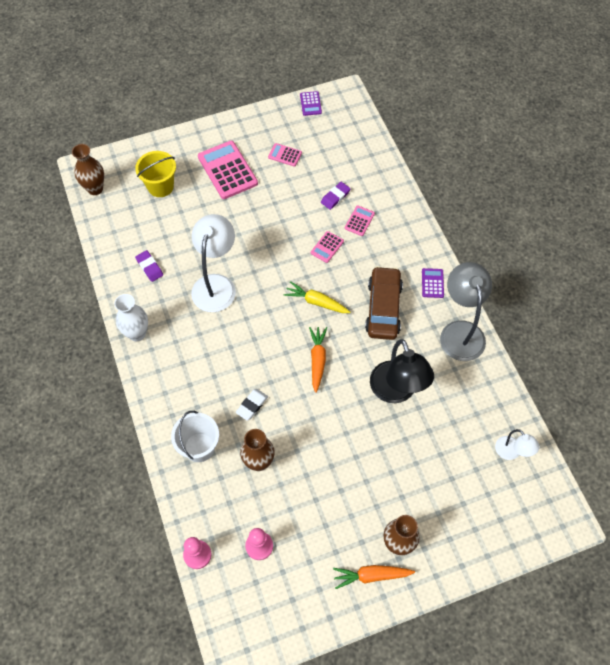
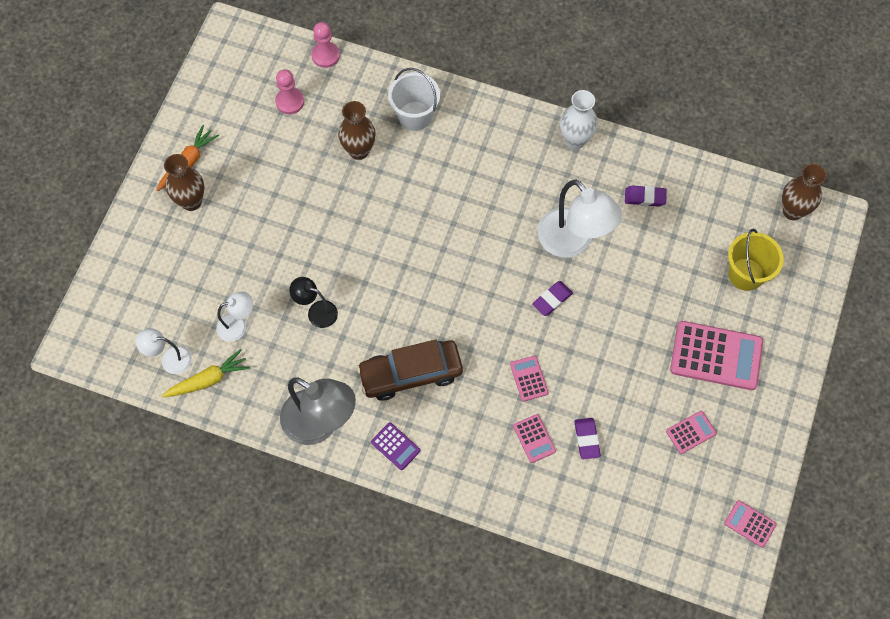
camera: 130 degrees right, 5 degrees up
(252, 405) = (416, 182): white eraser -> none
(266, 269) = (552, 300): none -> purple eraser
(310, 104) = (750, 524): purple calculator -> pink calculator
(316, 302) = (473, 317): yellow carrot -> yellow carrot (208, 380)
(317, 360) = (410, 269): orange carrot -> none
(383, 308) = (410, 373): brown car -> brown car turned 120 degrees clockwise
(396, 391) = (316, 311): black lamp -> black lamp, size x0.53
(450, 430) = (238, 325): none -> white lamp

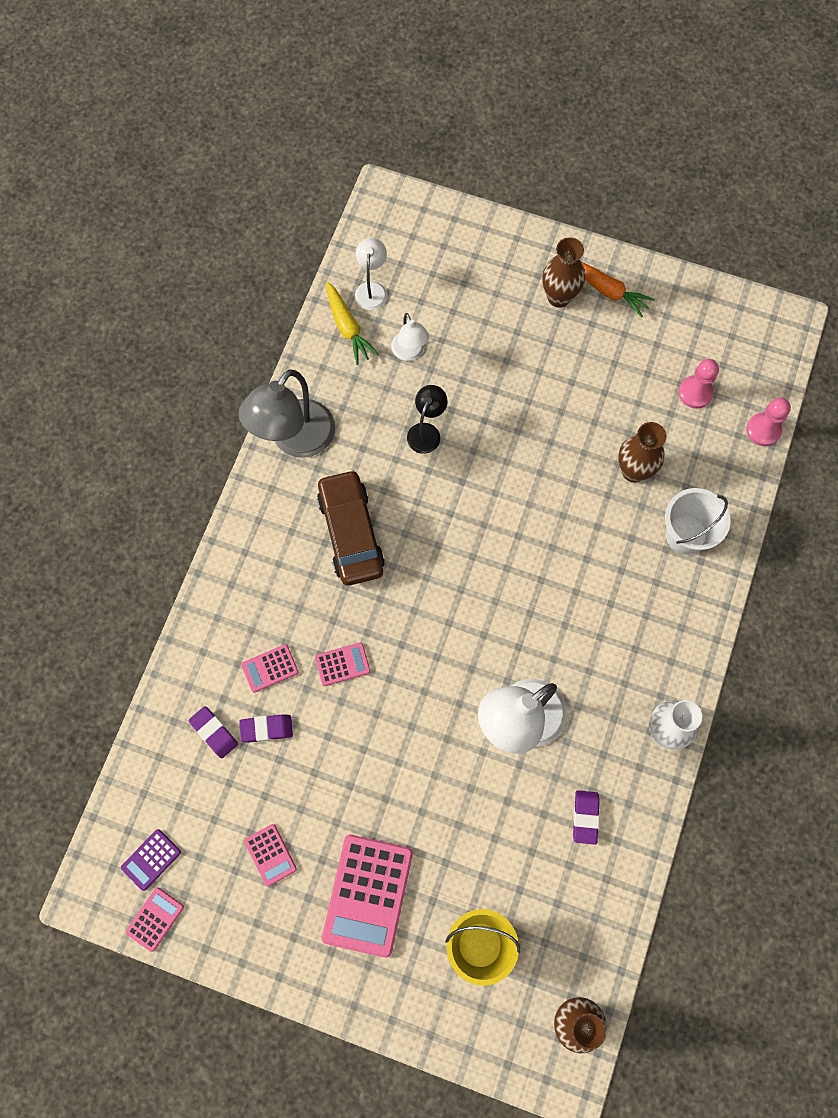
camera: 90 degrees right, 5 degrees up
(395, 446) = (267, 518): purple calculator -> purple calculator (151, 859)
(552, 300) = (442, 694): purple eraser -> purple eraser (214, 732)

